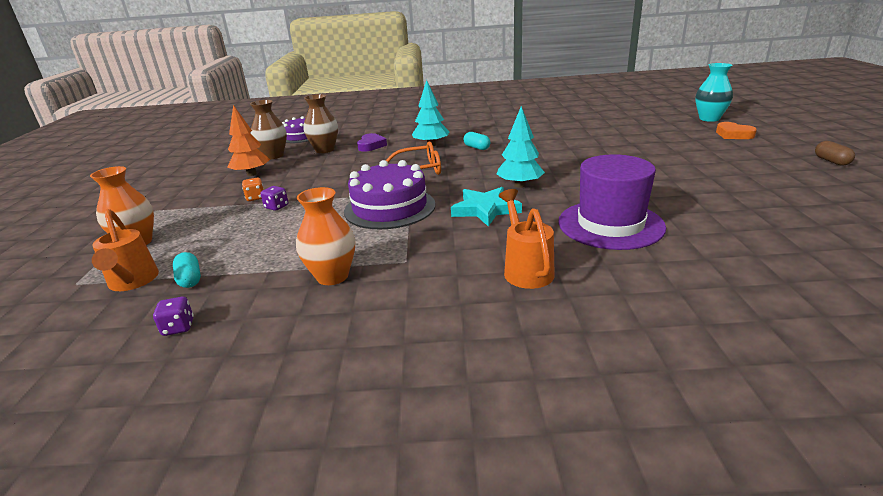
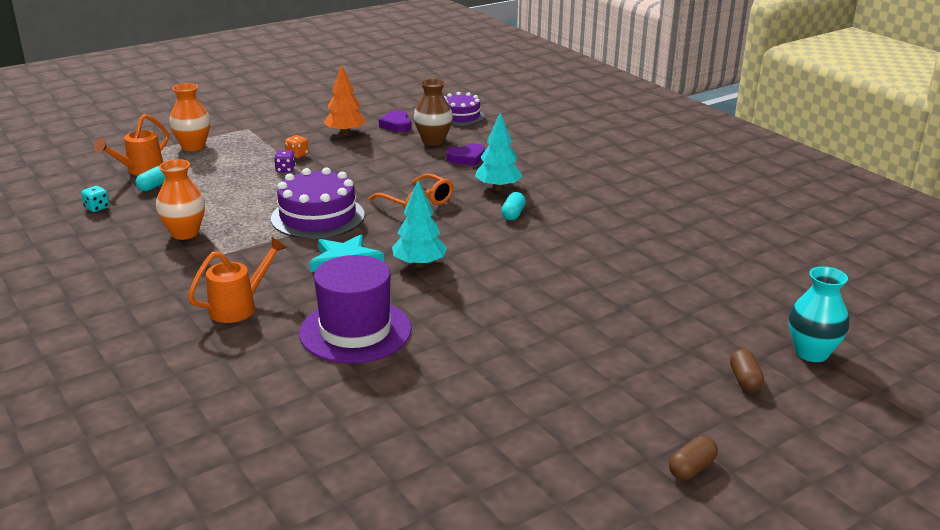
camera: 55 degrees right, 0 degrees up
(178, 327) = (97, 208): purple dice -> turquoise dice
(274, 156) = (396, 125): brown vase -> purple heart
(733, 134) = (744, 380): orange heart -> brown capsule

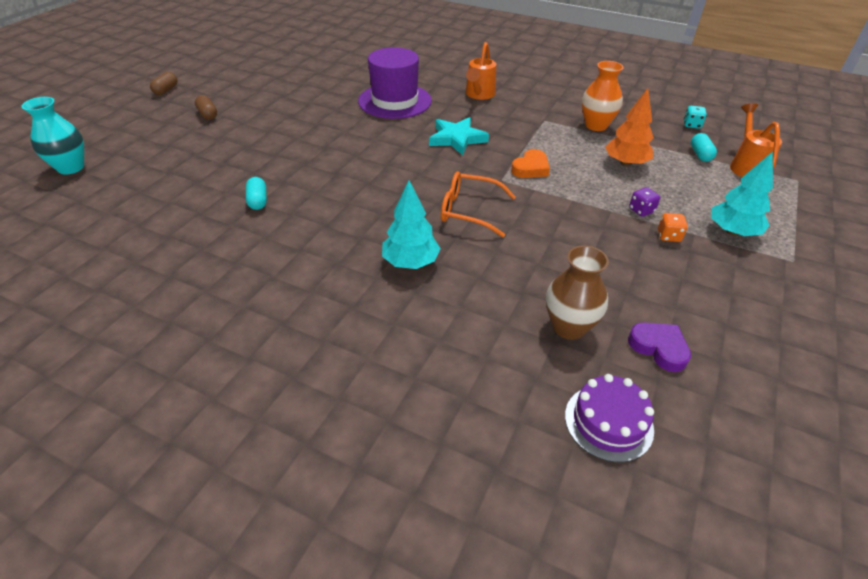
camera: 150 degrees right, 15 degrees up
(193, 146) = (775, 210): orange vase -> none
(318, 216) = (530, 168): purple cake -> orange heart
(345, 133) = (686, 298): orange tree -> orange tree (625, 163)
(419, 264) = (401, 152): turquoise tree -> turquoise tree (732, 232)
(466, 158) = (491, 304): purple heart -> none
(513, 214) = (366, 228): turquoise capsule -> turquoise capsule (258, 201)
(744, 380) = (128, 137): brown capsule -> brown capsule (208, 114)

